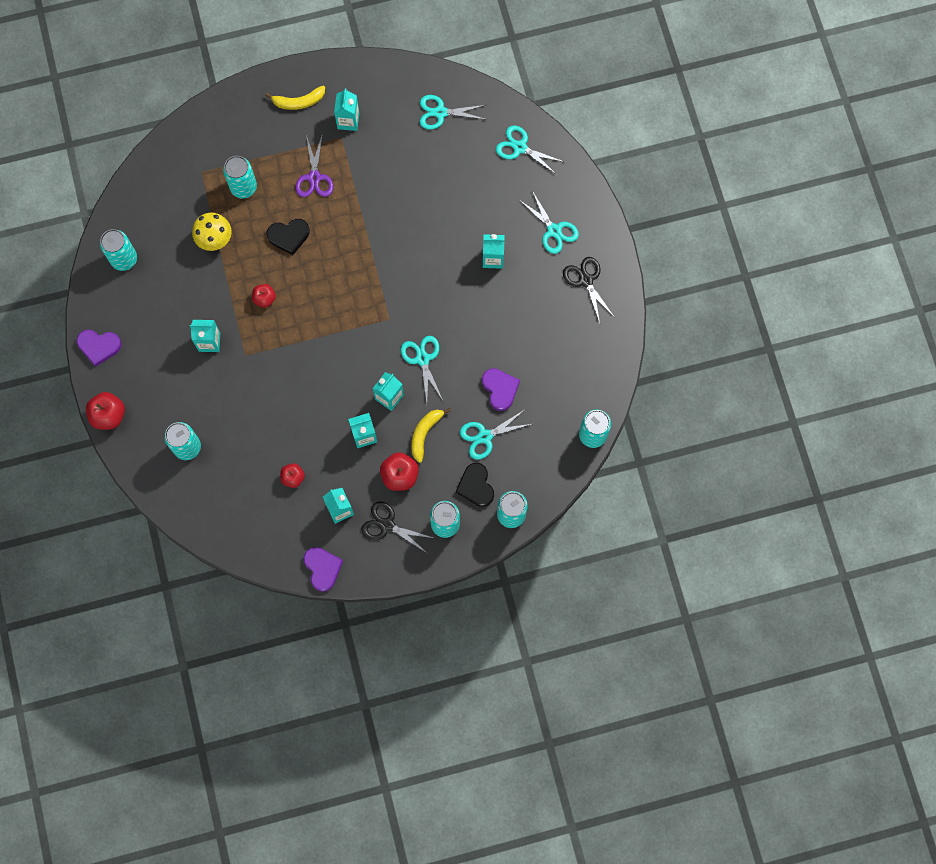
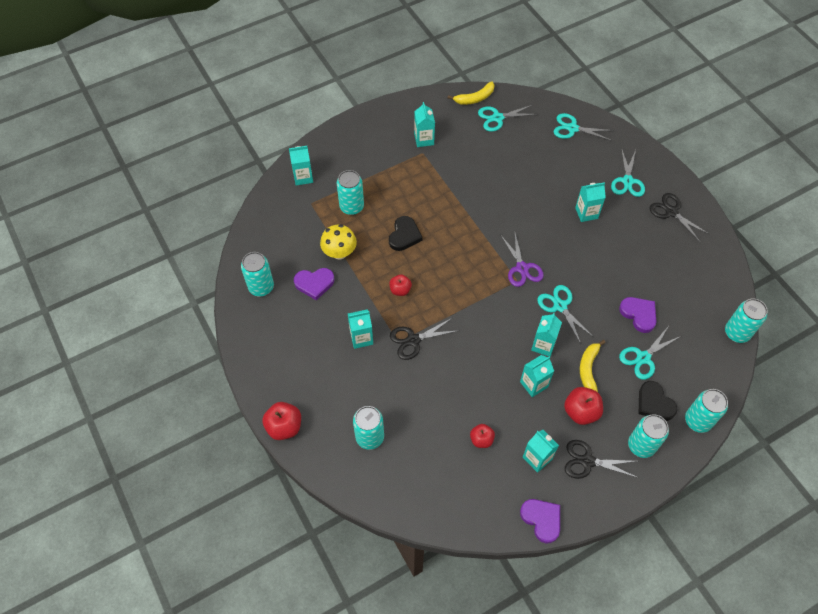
camera: 15 degrees left, 15 degrees down
(99, 346) = (258, 367): purple heart -> purple heart (314, 283)
(202, 137) = (303, 177): none -> turquoise carton
(260, 357) = (413, 340): none -> black scissors
(289, 236) = (404, 235): black heart -> black heart turned 45 degrees counterclockwise
(299, 102) = (377, 135): yellow banana -> yellow banana (475, 98)
(314, 178) = (410, 186): purple scissors -> purple scissors (522, 268)
(554, 231) = (627, 181): turquoise scissors -> turquoise scissors turned 60 degrees clockwise

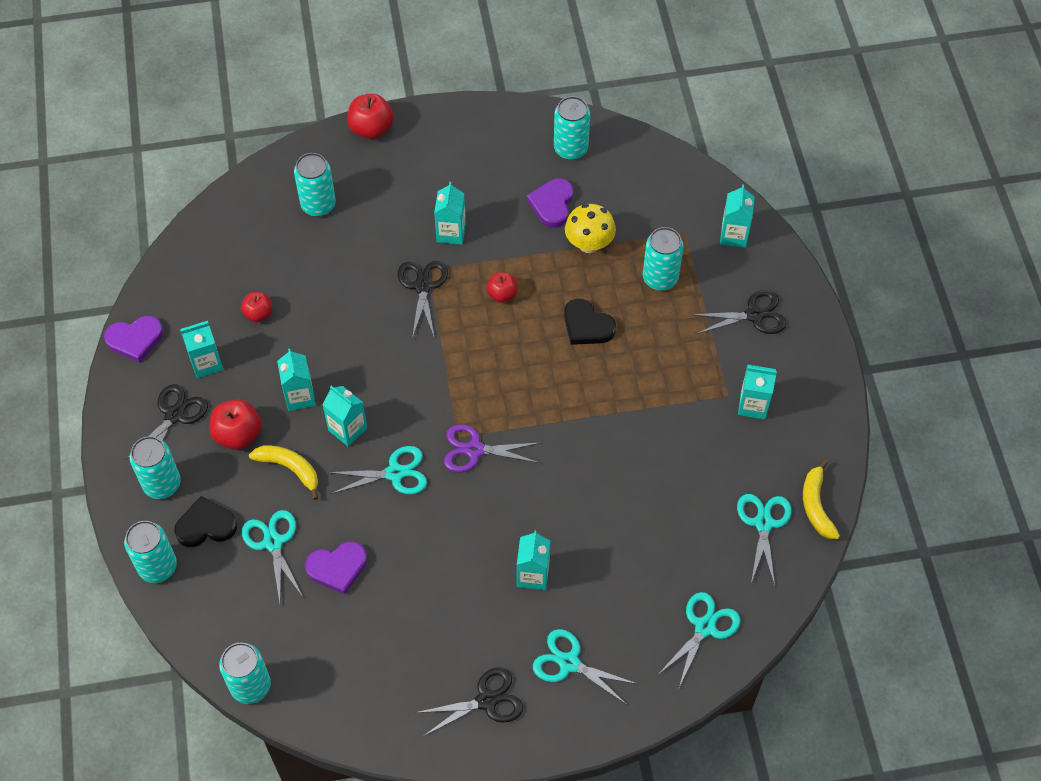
camera: 110 degrees right, 0 degrees up
(360, 153) = (754, 315): none -> black scissors

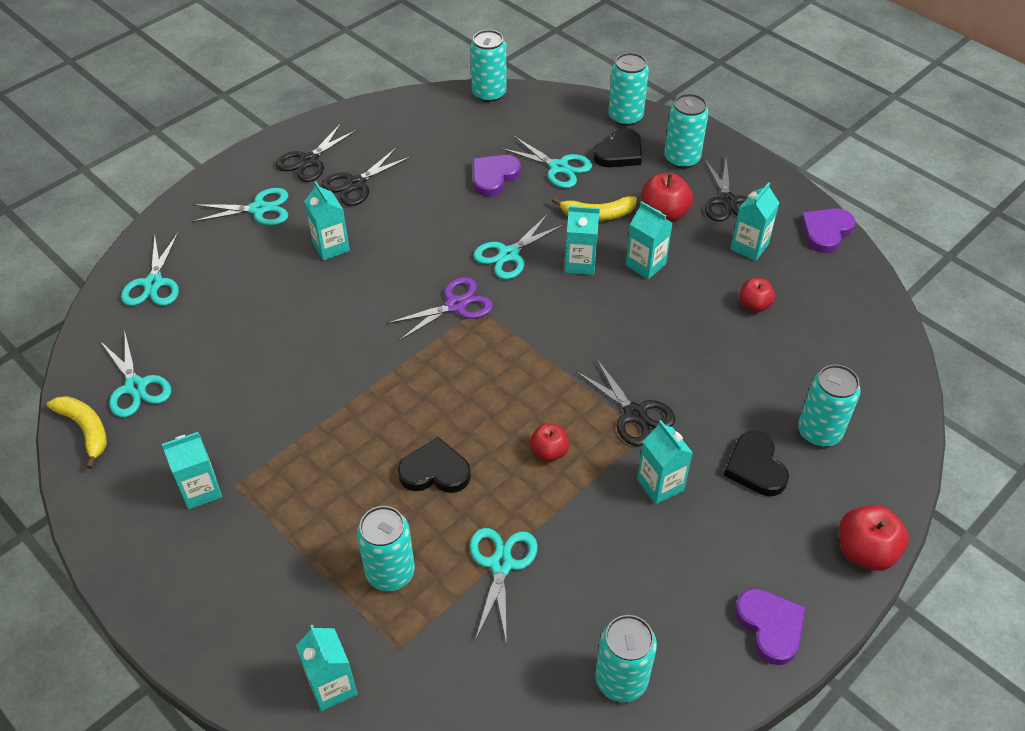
camera: 145 degrees right, 10 degrees down
(382, 208) = (755, 467): none -> black heart
(552, 204) = (581, 587): purple heart -> purple heart (770, 626)
(589, 244) = (501, 564): yellow mushroom -> turquoise scissors
(754, 315) = (250, 593): black scissors -> black scissors (356, 184)

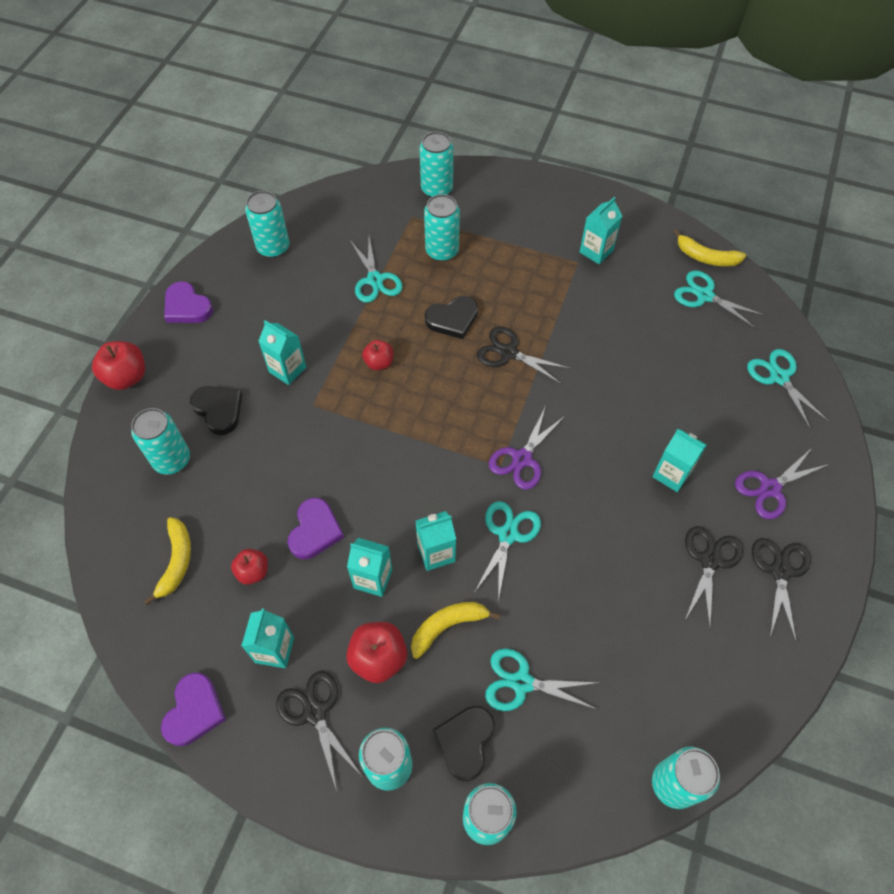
camera: 155 degrees right, 10 degrees up
(259, 209) = (770, 488): turquoise scissors -> purple scissors
(332, 686) = (436, 189): turquoise carton -> turquoise can
(494, 177) = (582, 634): purple heart -> purple heart (315, 531)
(634, 414) = (326, 417): black scissors -> black scissors (508, 353)
(827, 337) = (176, 561): none -> yellow banana

